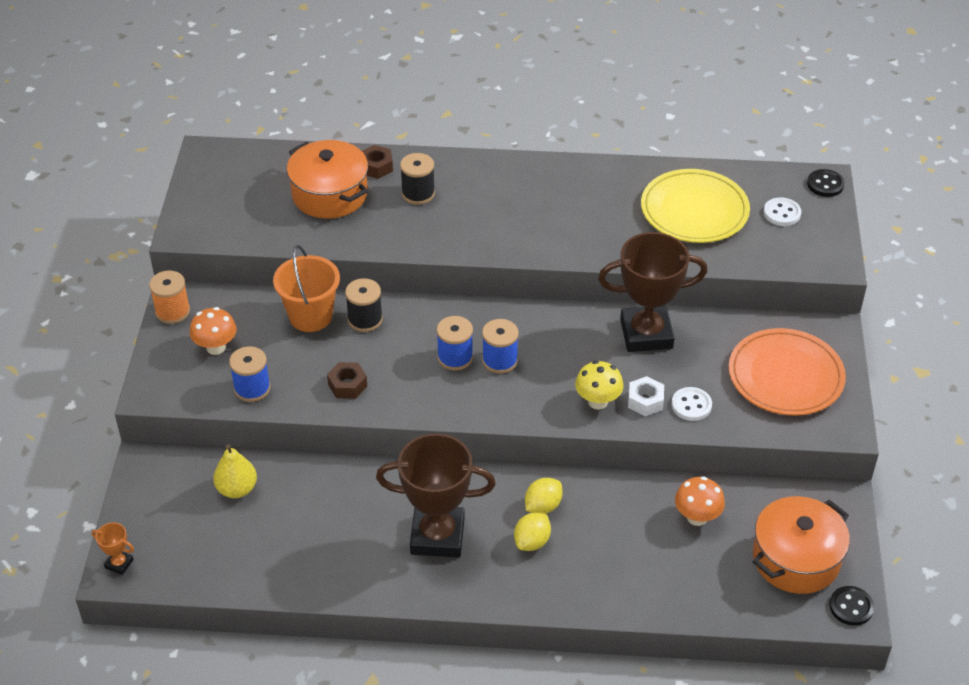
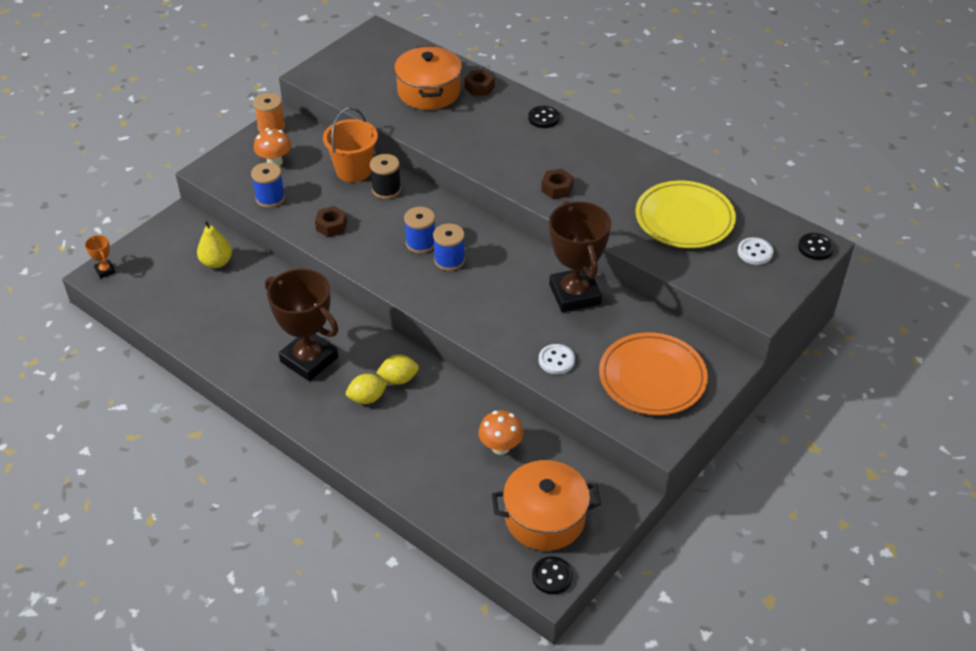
camera: 35 degrees right, 0 degrees up
(418, 194) = (489, 117): black spool -> none
(471, 171) = (543, 118): none -> black button
(554, 236) = (557, 188): none -> brown nut
(597, 401) = (490, 322): yellow mushroom -> none
(645, 401) = (525, 340): white nut -> none
(646, 334) = (574, 294): brown trophy -> brown trophy turned 45 degrees clockwise

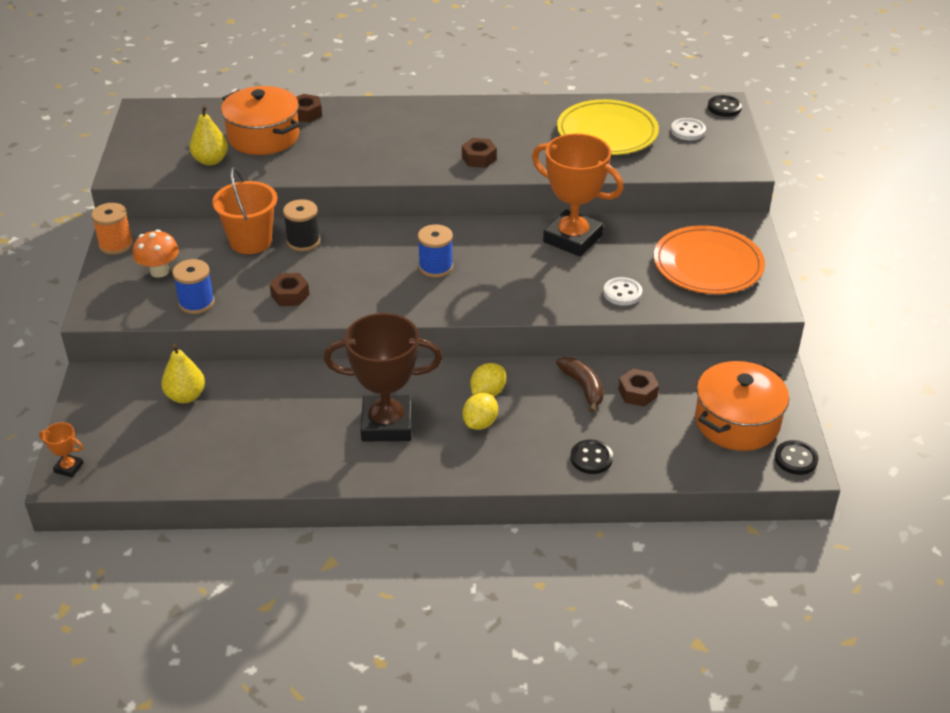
camera: 40 degrees left, 5 degrees down
(373, 94) = (210, 160): none -> yellow pear
(420, 243) = (392, 267): blue spool -> none
(467, 417) = (583, 387): none -> brown banana
(500, 447) = (637, 393): orange mushroom -> brown nut
(543, 118) = (396, 112): black button -> black button (591, 458)
(574, 294) = (572, 238): brown trophy -> orange trophy

